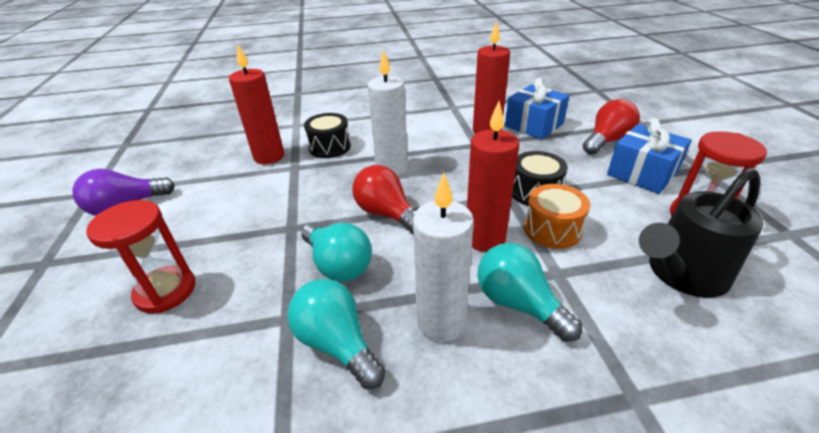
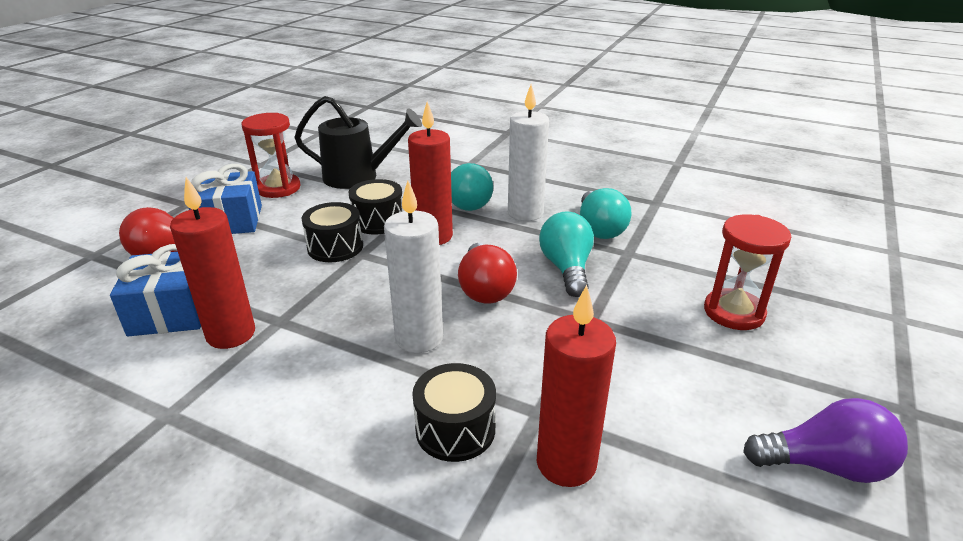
camera: 145 degrees left, 5 degrees down
(552, 229) = (378, 221): orange drum -> black drum

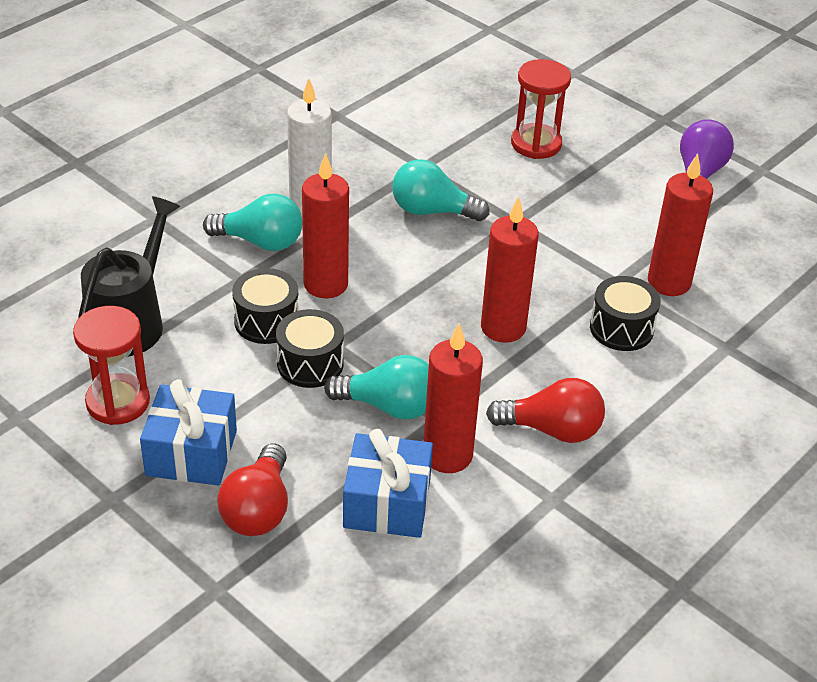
camera: 75 degrees left, 10 degrees up
(419, 338) = (503, 328): white candle -> red candle
(485, 289) = (443, 270): red light bulb -> red light bulb (552, 429)
(599, 229) = (370, 168): turquoise light bulb -> turquoise light bulb (389, 406)

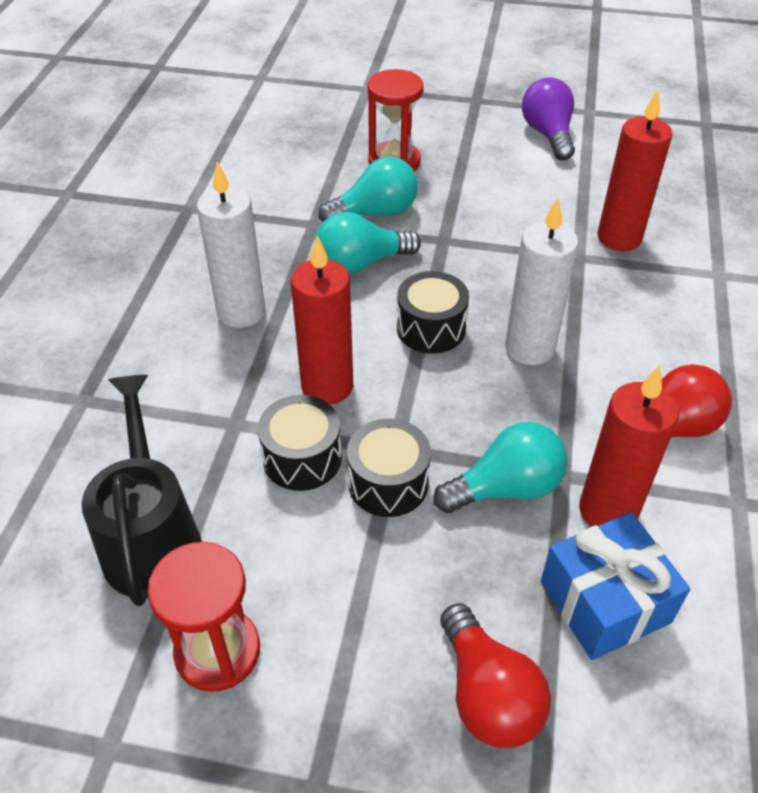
camera: 30 degrees left, 5 degrees up
(191, 453) = (356, 667): blue gift -> none
(260, 242) = (221, 372): turquoise light bulb -> turquoise light bulb (375, 212)
(503, 328) = (530, 348): red candle -> white candle
(621, 328) = (625, 298): black drum -> black drum (431, 328)

